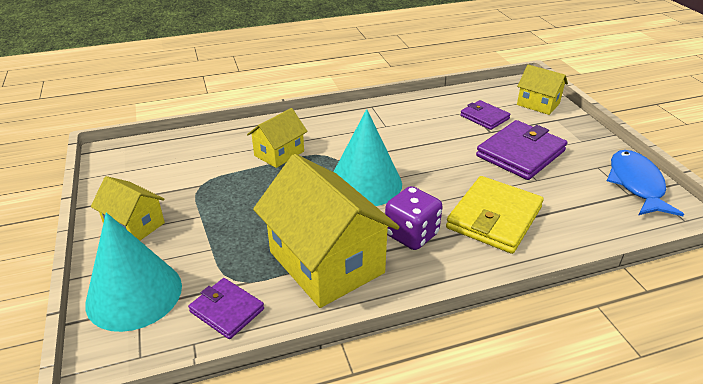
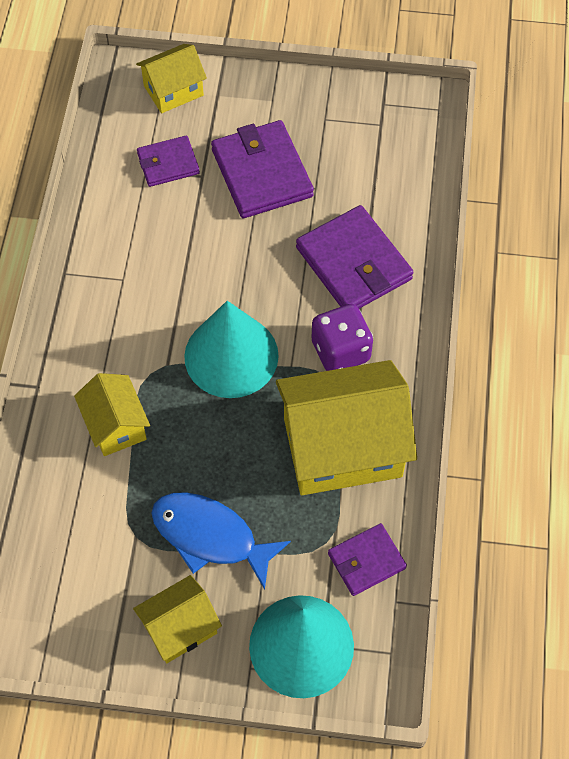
camera: 65 degrees left, 25 degrees up
(494, 218) = (353, 263): yellow wallet -> purple wallet
(636, 184) = (369, 107): blue fish -> blue fish (210, 536)

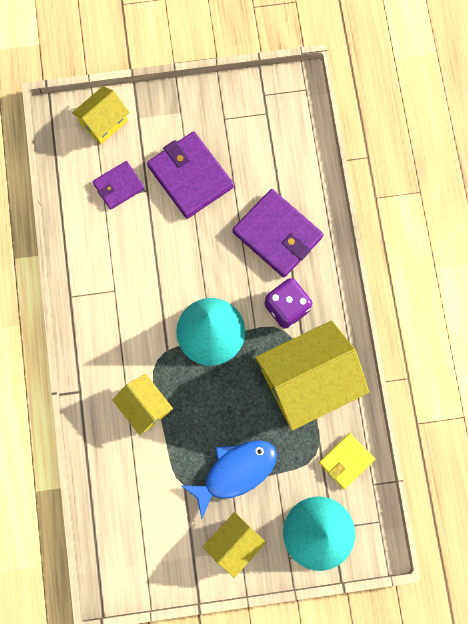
camera: 15 degrees left, 15 degrees up
(210, 536) = (235, 472): blue fish -> blue fish turned 135 degrees clockwise
(366, 561) = (346, 461): purple wallet -> yellow wallet

